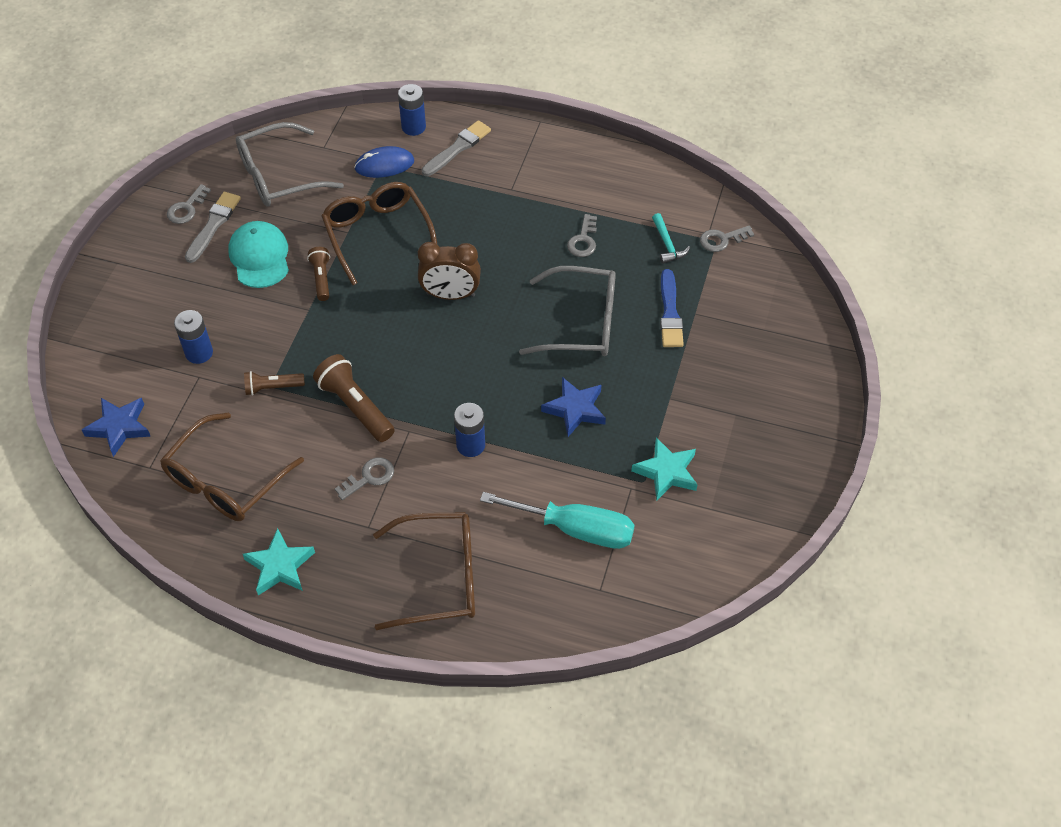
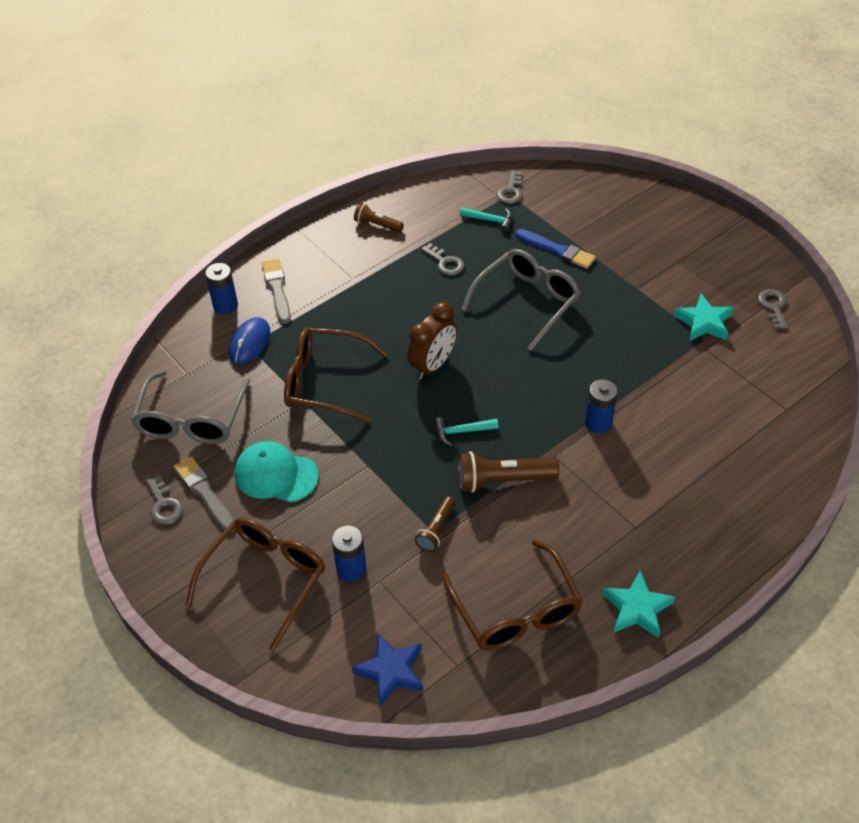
camera: 55 degrees left, 5 degrees down
(321, 278) = (341, 441): brown flashlight -> brown flashlight (377, 225)
(369, 477) = (585, 503): grey key -> grey key (773, 306)
(389, 352) = (461, 432): none -> turquoise hammer
(439, 577) = (716, 502): brown glasses -> brown glasses (265, 579)
(575, 409) = (609, 345): blue star -> none
(575, 529) = (723, 397): turquoise screwdriver -> none

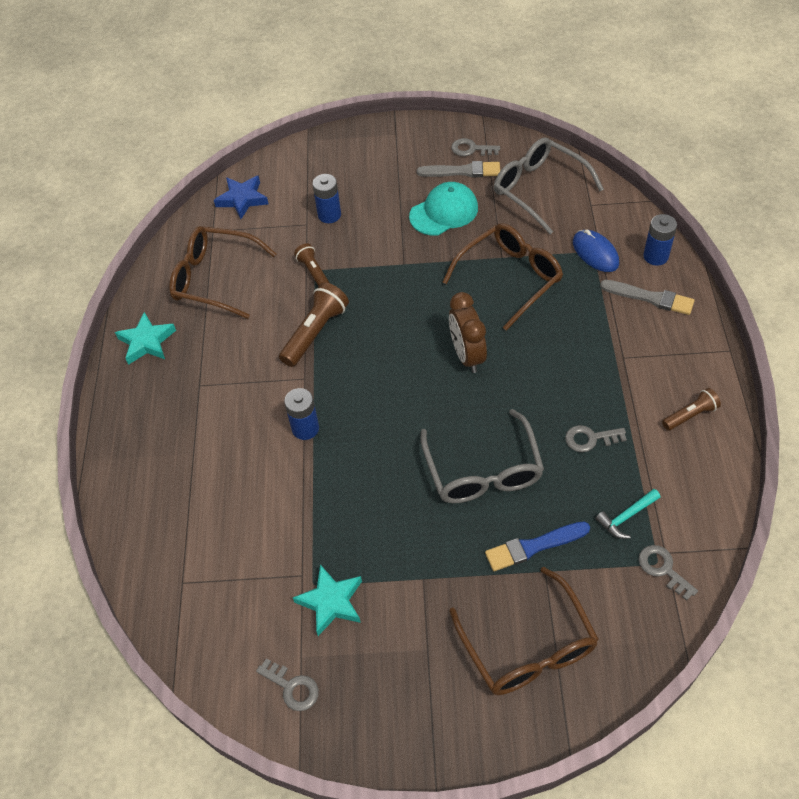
camera: 130 degrees right, 5 degrees up
(265, 579) = (364, 172): brown glasses -> brown glasses (528, 646)
(461, 432) = (382, 334): turquoise hammer -> none

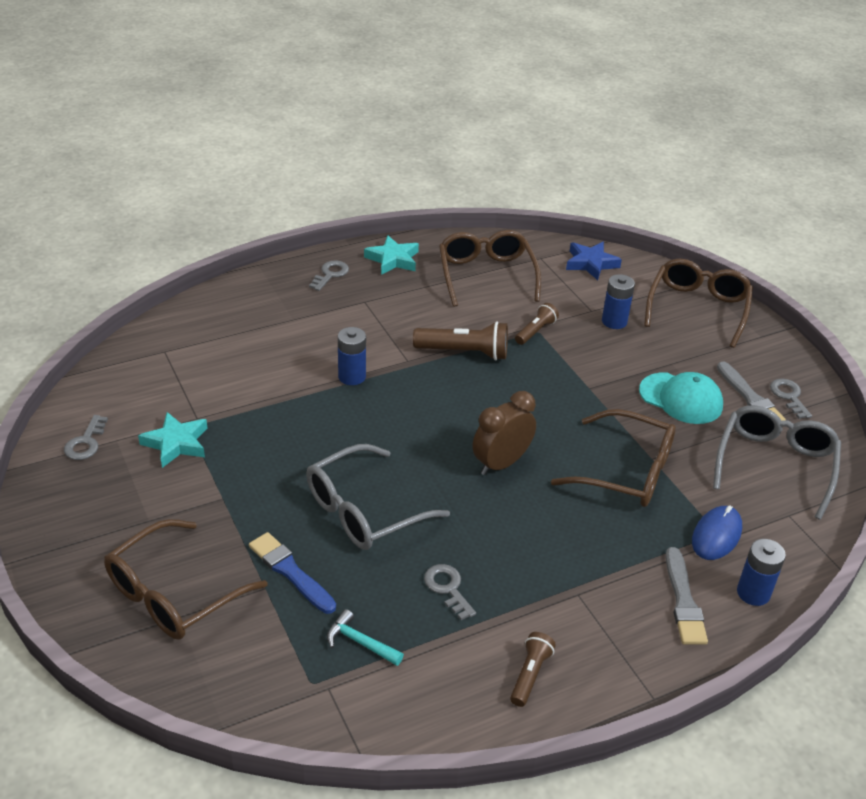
camera: 60 degrees right, 15 degrees down
(342, 156) = (697, 309): none -> brown glasses
(663, 569) = (306, 689): grey key -> grey key (330, 274)
(690, 415) = (530, 675): brown flashlight -> brown flashlight turned 105 degrees counterclockwise

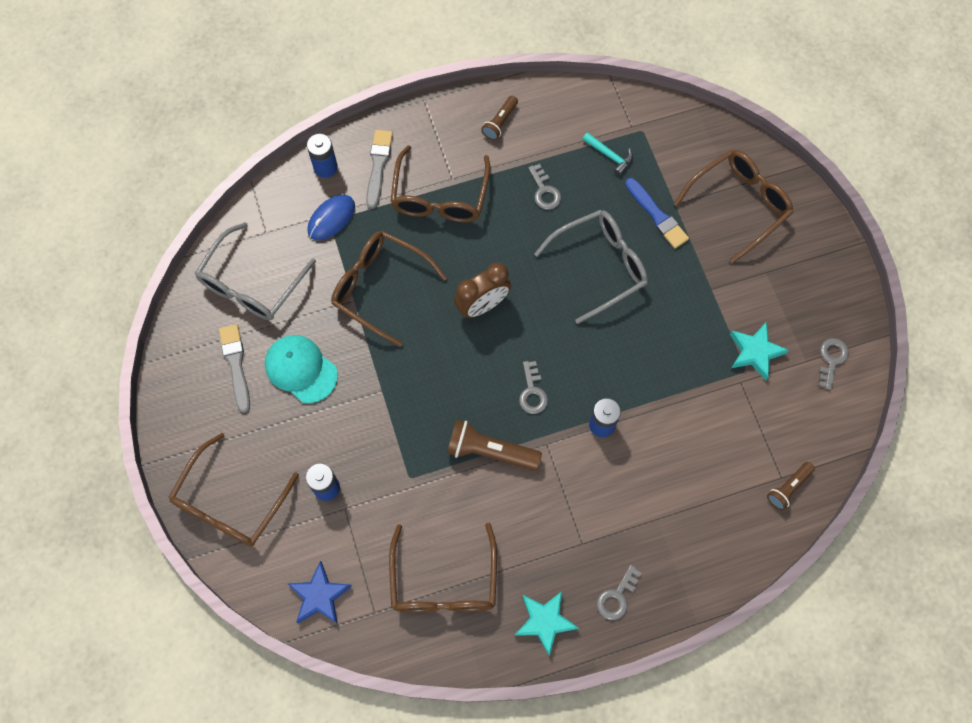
camera: 170 degrees left, 30 degrees up
(535, 331) = (412, 478): brown flashlight -> brown flashlight (788, 488)
(587, 571) = (440, 196): none -> brown glasses
(789, 396) = (199, 363): grey key -> grey key (532, 392)

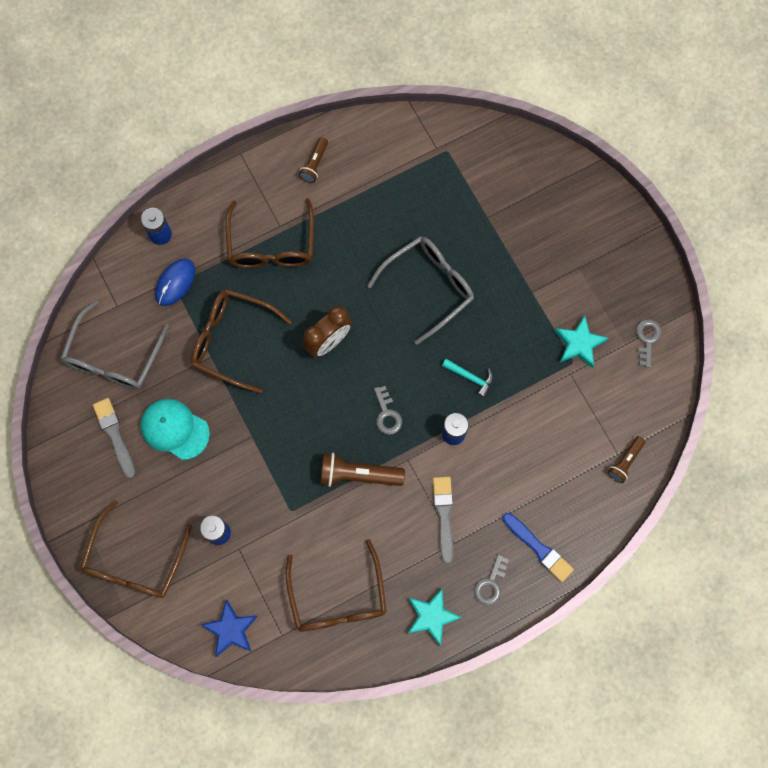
camera: 10 degrees left, 5 degrees up
(378, 166) = (209, 225): grey brush -> grey brush (444, 516)
(544, 191) = (367, 224): grey key -> none
(610, 156) = (421, 180): turquoise hammer -> turquoise hammer (471, 377)
(656, 215) = (472, 230): blue brush -> blue brush (538, 548)
(738, 205) = (545, 208): brown glasses -> none

